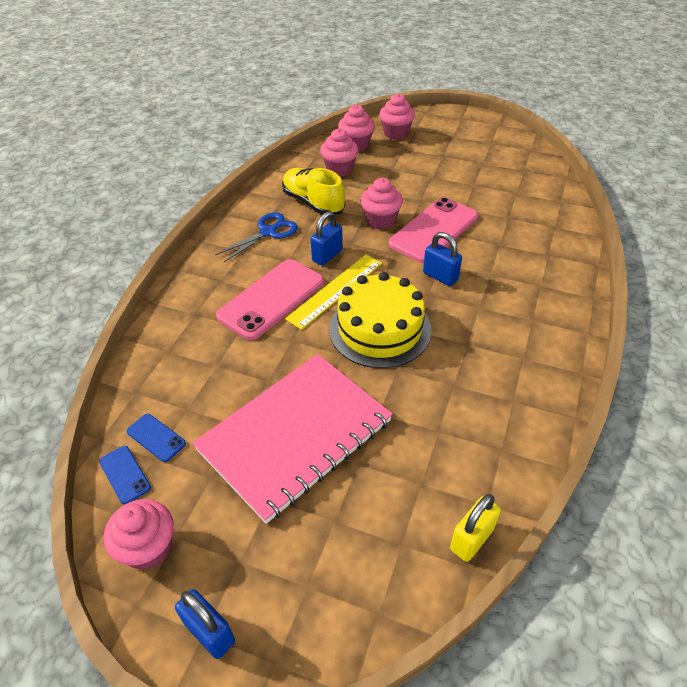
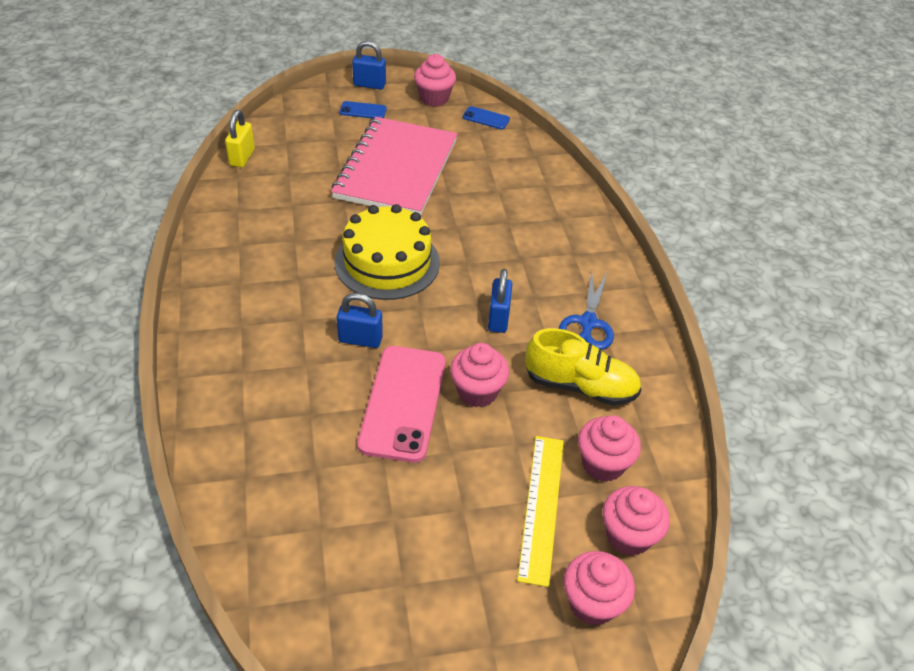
camera: 145 degrees right, 0 degrees up
(156, 437) = (489, 139): blue phone -> blue phone (363, 111)
(271, 299) = (508, 254): pink phone -> none
(335, 290) = (457, 284): yellow ruler -> yellow ruler (541, 507)

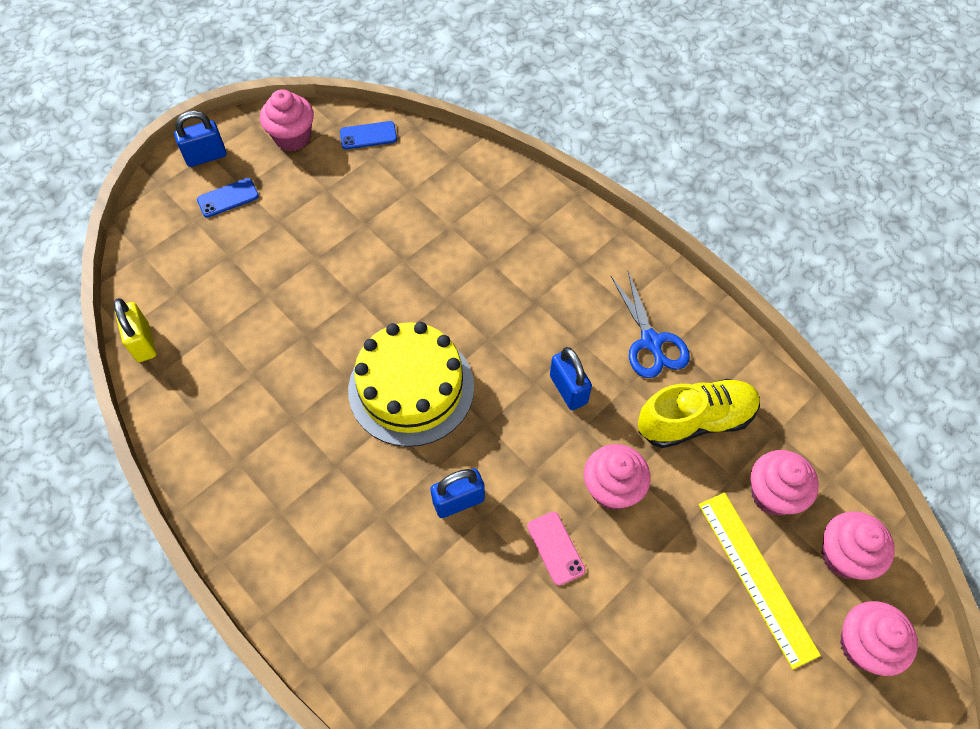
camera: 30 degrees left, 15 degrees up
(396, 169) = (327, 259): pink notebook -> none
(403, 403) = (555, 548): pink phone -> pink phone, size x0.45

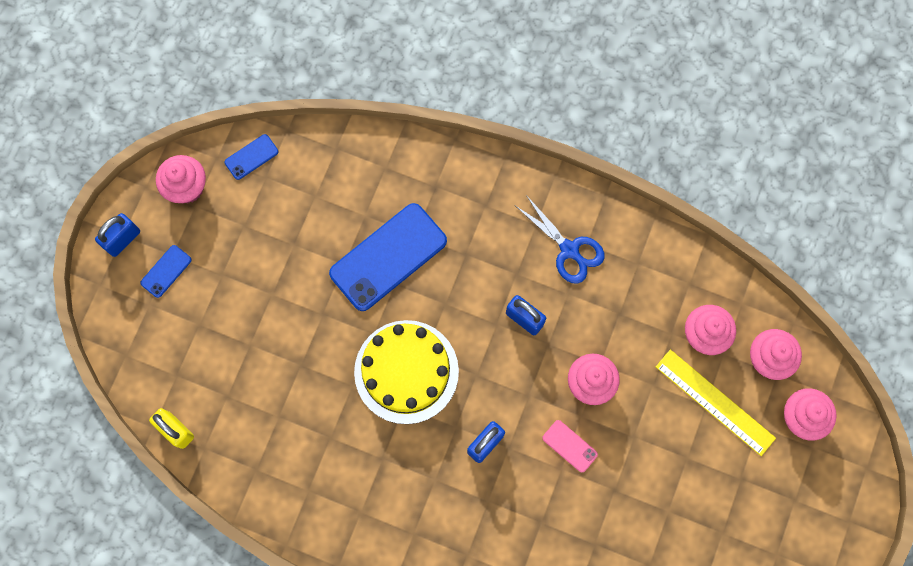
camera: 25 degrees left, 15 degrees up
(452, 272) = (388, 257): none -> blue phone
(695, 420) = (627, 301): yellow shoe -> none

